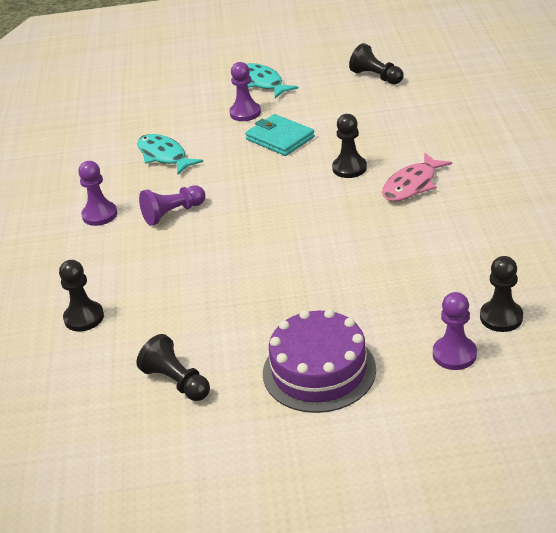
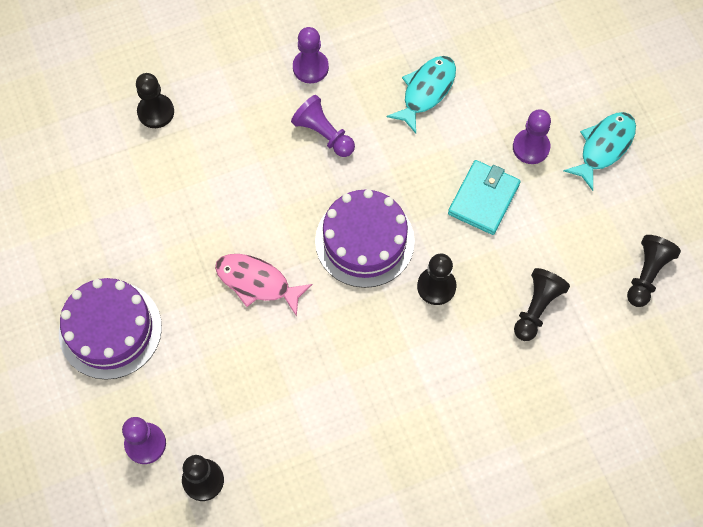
camera: 70 degrees right, 30 degrees up
(176, 382) = (83, 216): black pawn -> black pawn (536, 308)
(290, 200) = (364, 241): none -> purple cake
(412, 185) = (414, 359): pink fish -> pink fish (257, 282)

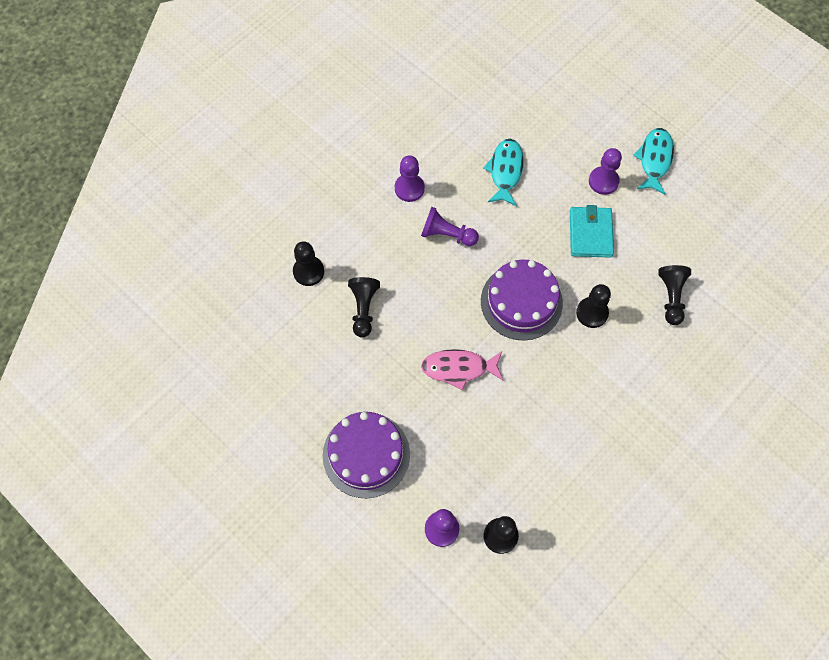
camera: 25 degrees left, 0 degrees up
(647, 275) = (734, 239): black pawn -> black pawn (363, 309)

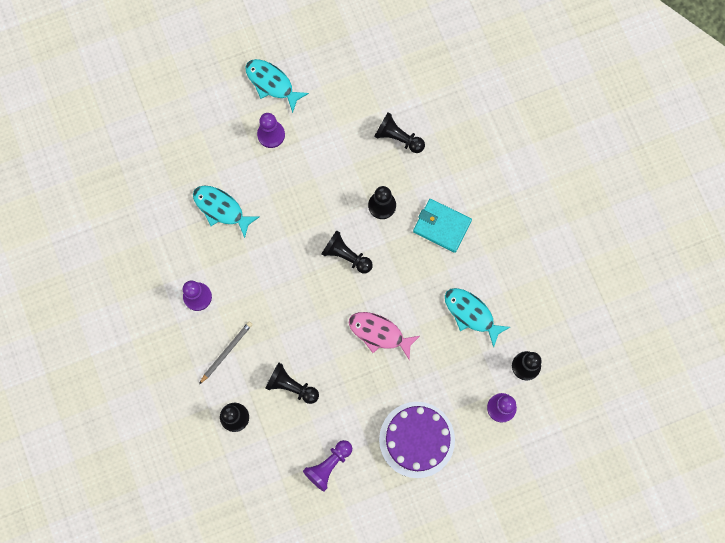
camera: 65 degrees left, 10 degrees up
(369, 236) = (226, 352): none -> grey pencil
(447, 234) = (257, 286): purple pawn -> purple pawn (328, 465)
(458, 368) = (379, 333): pink fish -> pink fish turned 90 degrees clockwise
(521, 302) = (346, 255): purple cake -> black pawn
(527, 452) = (471, 314): none -> turquoise fish
(590, 234) = (313, 170): turquoise wallet -> turquoise wallet (442, 226)

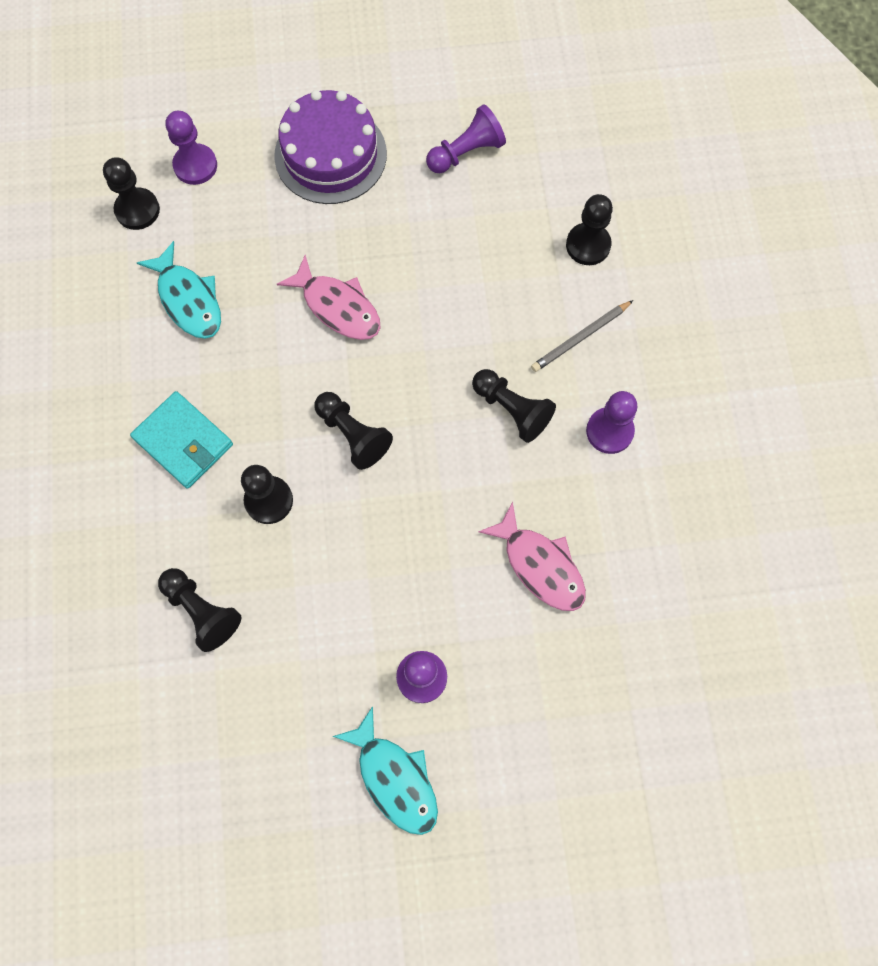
camera: 165 degrees left, 5 degrees down
(221, 209) = (540, 565): turquoise fish -> pink fish
(291, 386) = (492, 266): black pawn -> black pawn (512, 410)

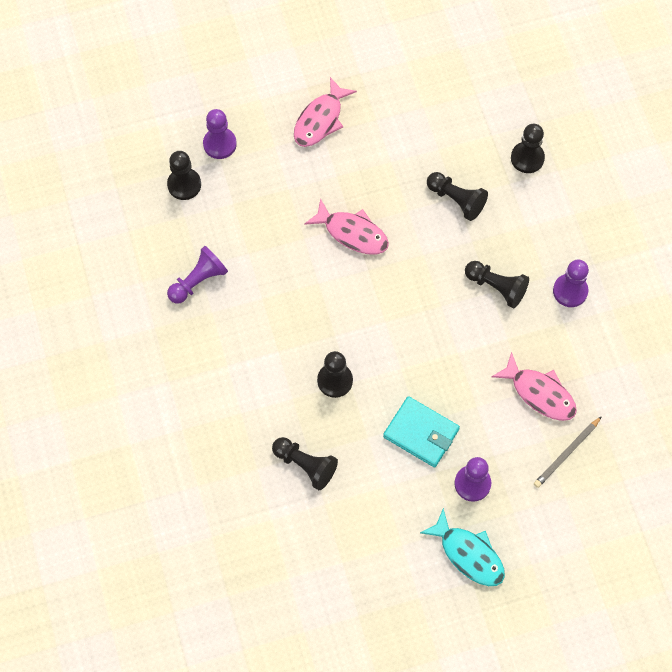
camera: 10 degrees left, 5 degrees down
(183, 441) = (262, 349): turquoise wallet -> turquoise wallet (421, 433)
(188, 300) = (240, 245): turquoise fish -> none
(330, 155) = (320, 120): purple cake -> pink fish
(353, 435) = (385, 324): black pawn -> black pawn (456, 200)
(466, 152) = (422, 102): purple pawn -> purple pawn (198, 281)
(580, 338) = (535, 227): grey pencil -> grey pencil (567, 453)

